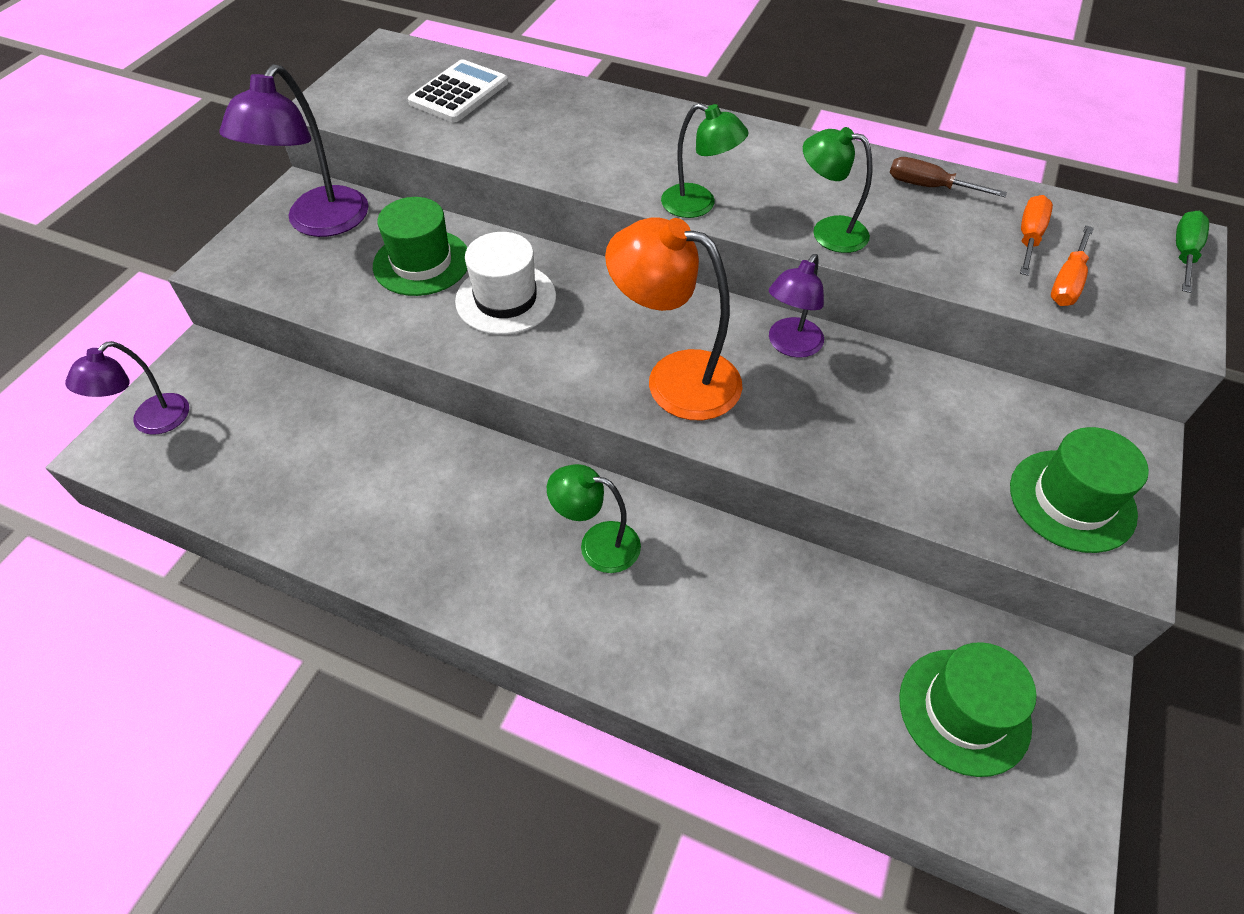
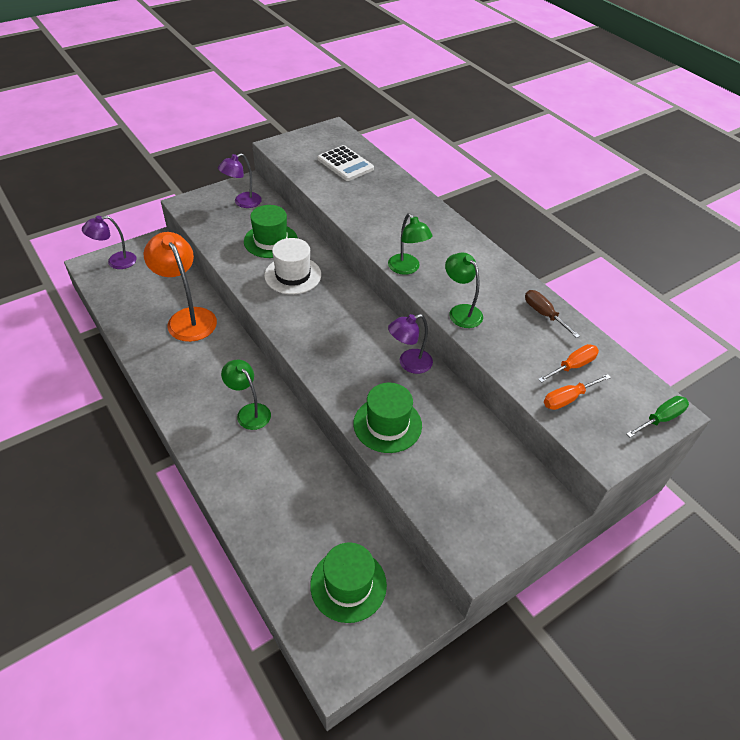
camera: 30 degrees right, 5 degrees down
(319, 223) = (242, 202): purple lamp -> purple lamp, size x0.62
(459, 93) = (345, 164): white calculator -> white calculator turned 75 degrees clockwise
(675, 378) = (336, 350): orange lamp -> orange lamp (188, 317)
(1072, 500) = (480, 513): green hat -> green hat (387, 424)

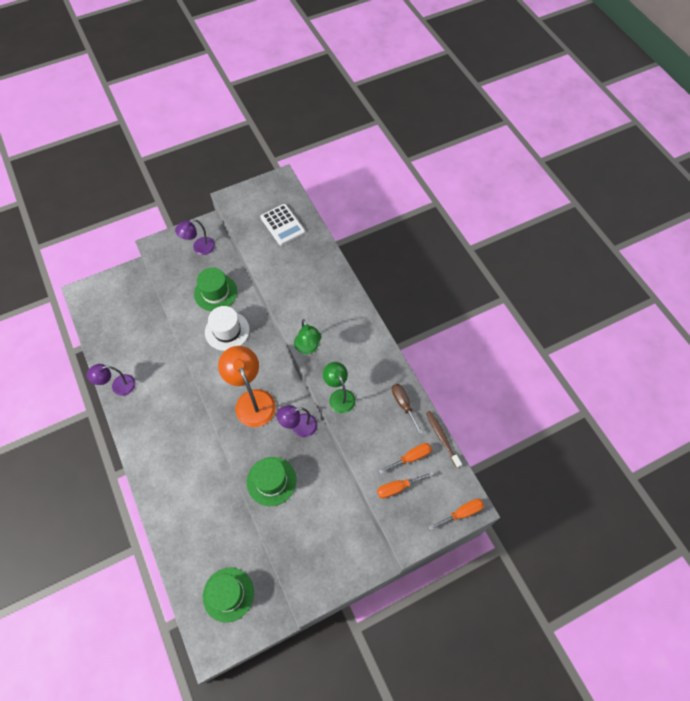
camera: 10 degrees right, 15 degrees up
(116, 262) = (100, 291): purple lamp -> purple lamp (118, 386)
(188, 317) = (148, 353): orange lamp -> orange lamp (252, 400)
(249, 412) = (182, 445): green lamp -> none
(604, 343) = (442, 438): none -> brown toothbrush
(660, 419) = (461, 513): green screwdriver -> orange screwdriver

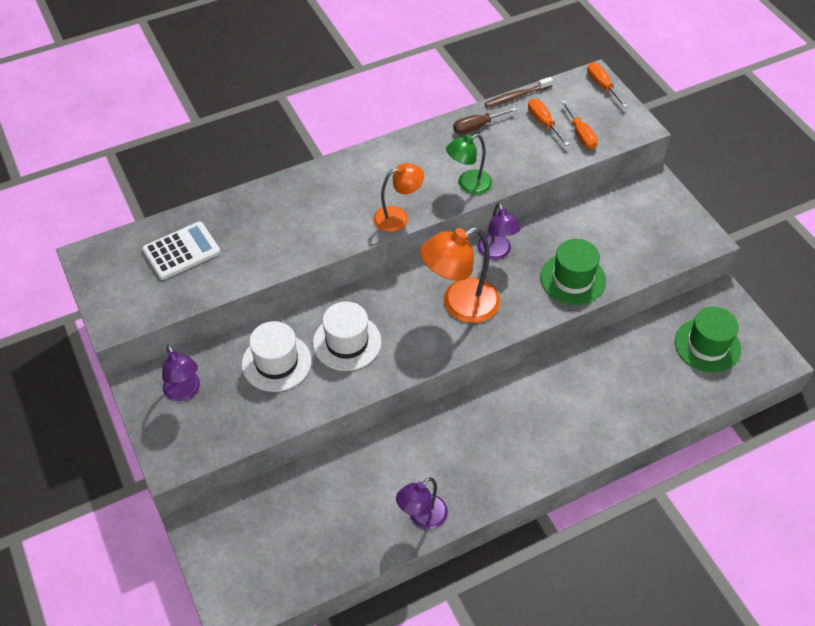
camera: 90 degrees left, 10 degrees down
(118, 386) = (422, 518): purple lamp -> purple lamp turned 60 degrees clockwise
(215, 292) = (276, 362): green hat -> white hat
(308, 348) = (398, 217): green lamp -> orange lamp

